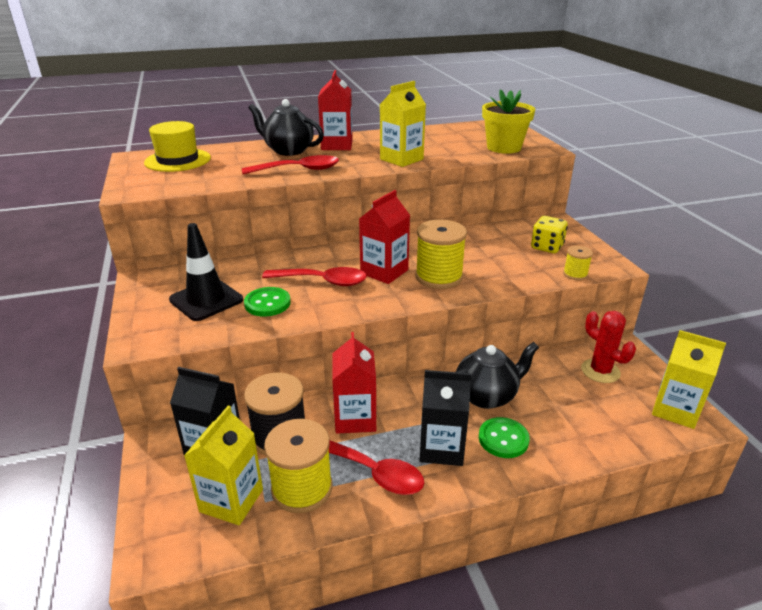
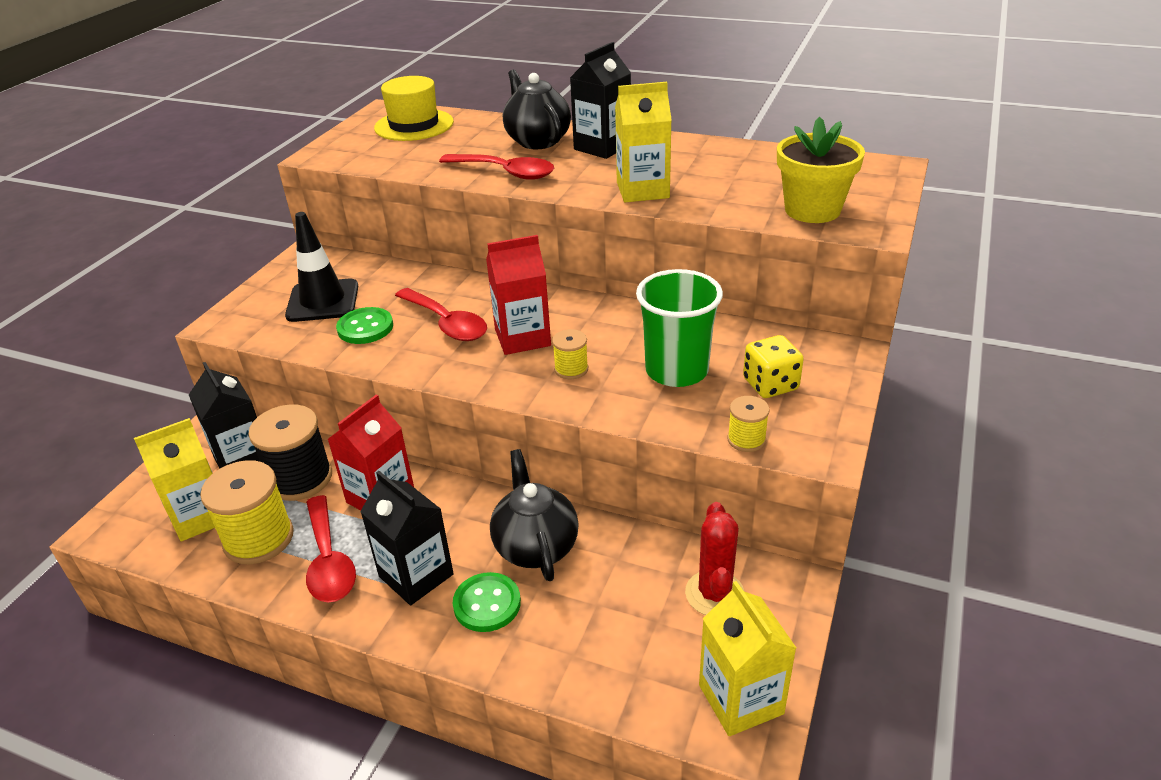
camera: 40 degrees right, 5 degrees up
(337, 145) = (602, 147): red carton -> black carton
(439, 277) = (571, 369): yellow spool -> yellow spool, size x0.51
(486, 396) = (535, 546): black teapot -> black teapot turned 120 degrees counterclockwise
(494, 257) = (676, 371): none -> green cup

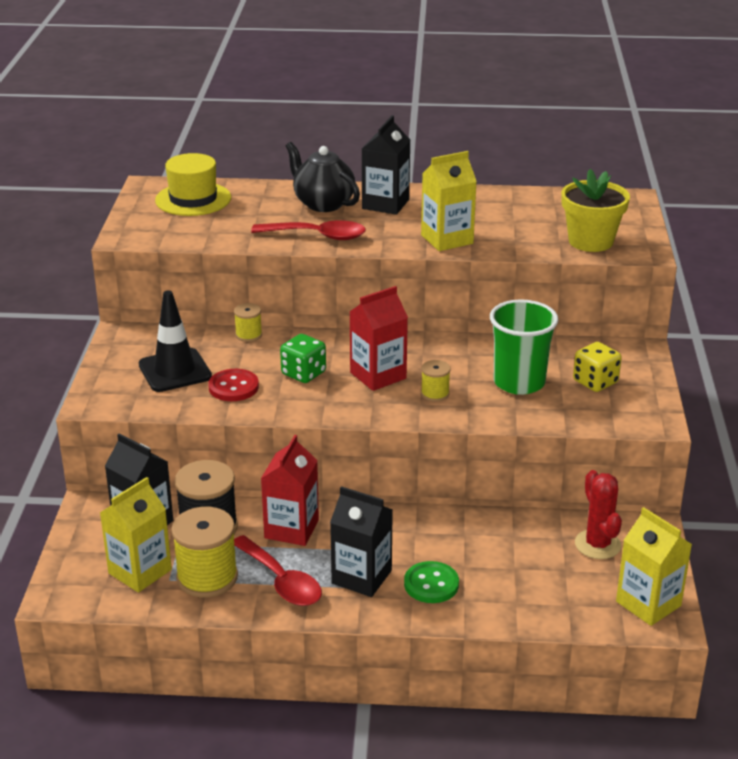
camera: 20 degrees left, 5 degrees down
(365, 328) = (233, 387): green button -> red button
(446, 323) = (303, 373): red spoon -> green dice
(535, 546) = (445, 540): black teapot -> none
(746, 439) = (598, 422): yellow spool -> yellow spool (248, 335)

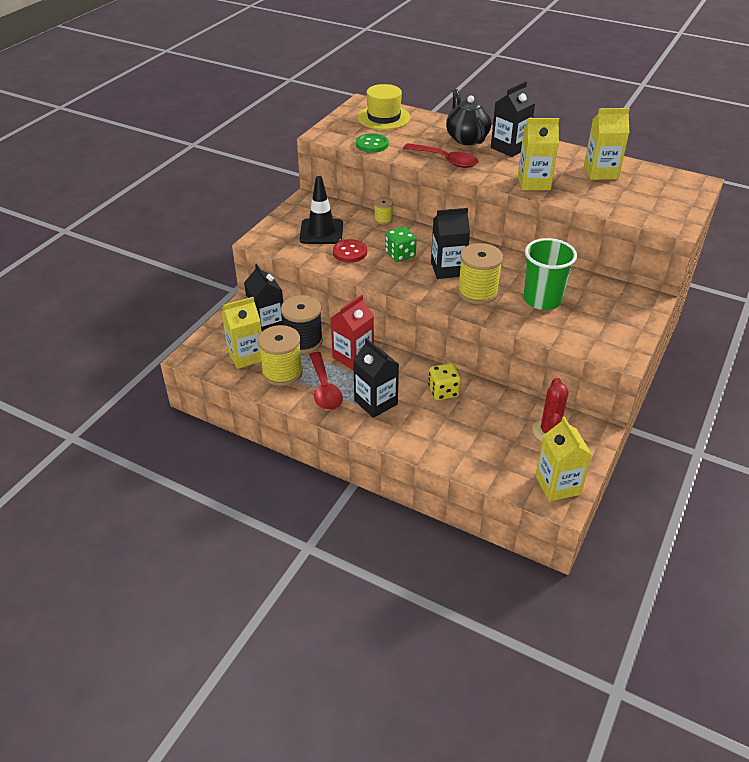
camera: 25 degrees right, 10 degrees up
(378, 375) = (448, 269): red carton -> black carton
(431, 584) = (417, 422): green button -> green button (372, 144)
(435, 394) = (477, 292): yellow spool -> yellow spool, size x1.97
(515, 210) = (600, 172): none -> yellow carton
(590, 241) = (640, 208): yellow flower pot -> none
(595, 382) = (598, 314): yellow dice -> yellow dice (443, 391)

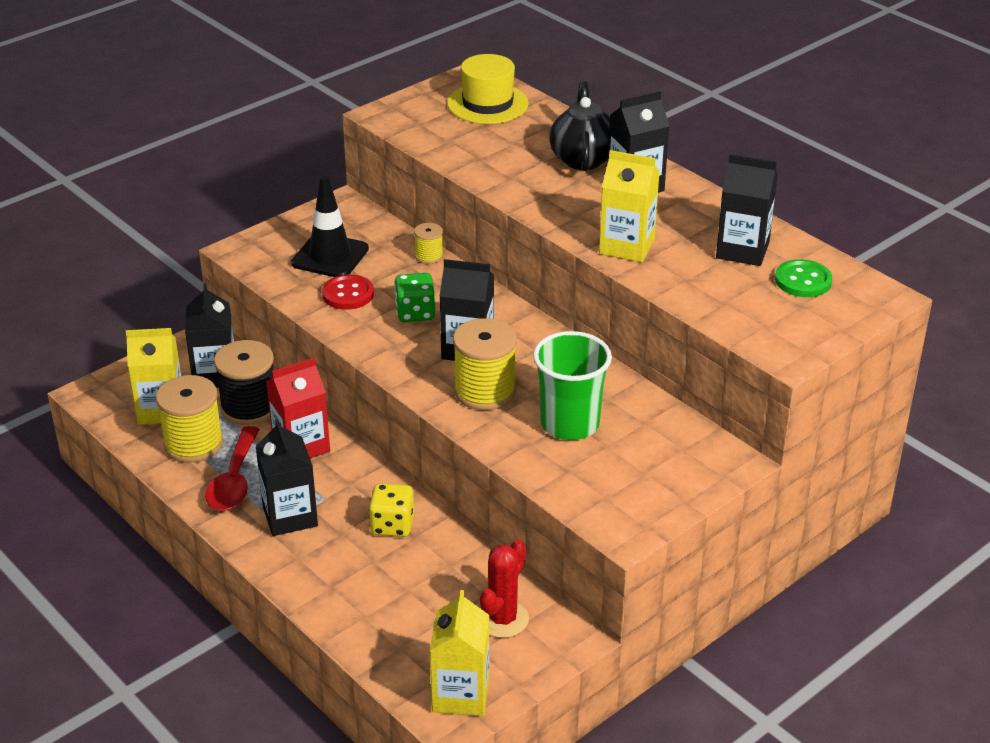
camera: 20 degrees right, 5 degrees down
(372, 144) = (439, 142): green button -> green button (803, 281)
(445, 160) = (525, 187): red spoon -> none
(600, 172) = (742, 250): yellow carton -> black carton

